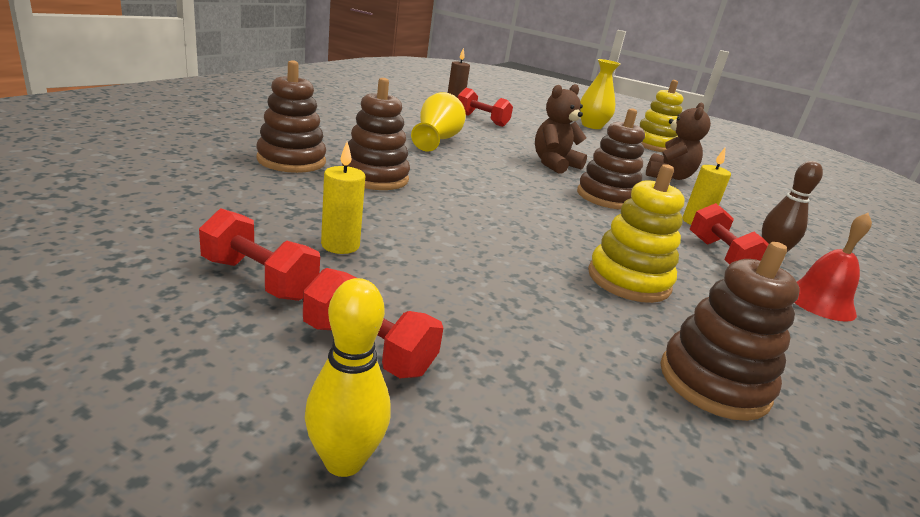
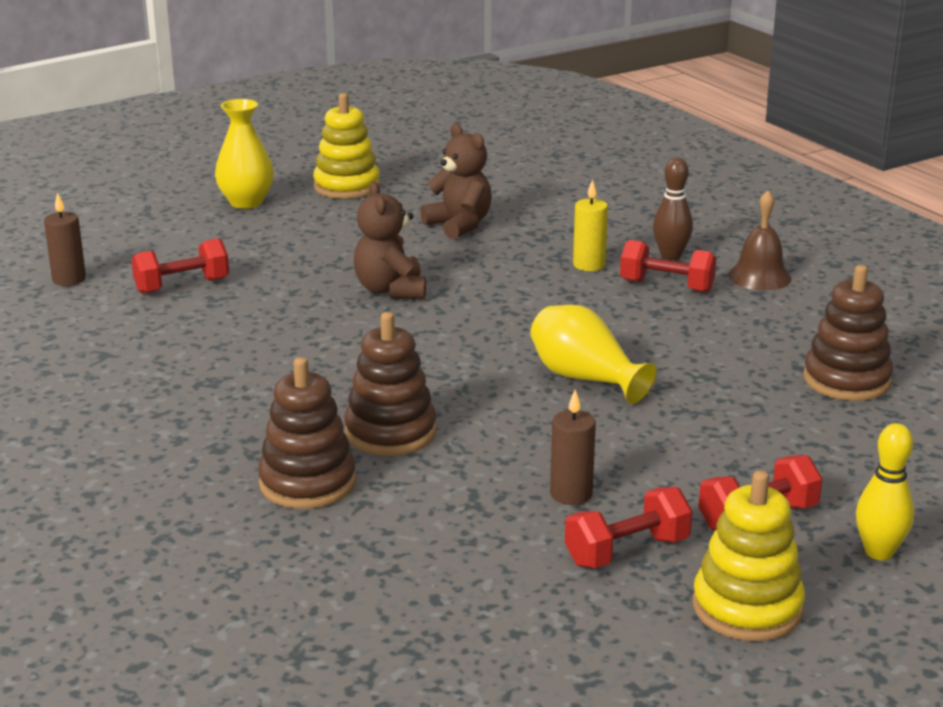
camera: 55 degrees left, 0 degrees up
(340, 245) = (571, 494): yellow candle -> brown candle
(436, 140) = (262, 350): yellow vase -> yellow vase (585, 378)
(606, 197) = (506, 293): brown stacking toy -> none
(628, 280) = (693, 355): yellow stacking toy -> yellow stacking toy (747, 608)
(819, 302) = (759, 277): red bell -> brown bell

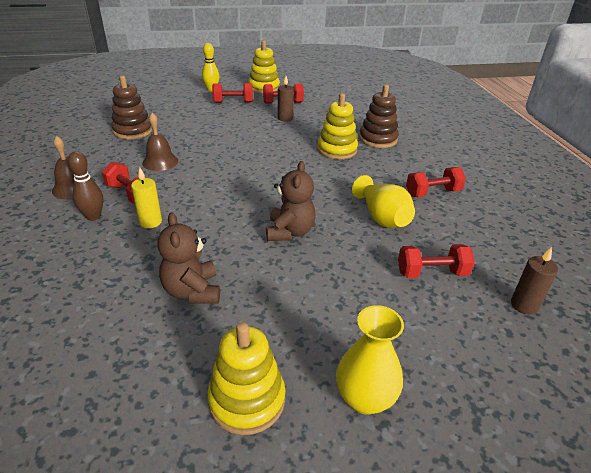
camera: 160 degrees left, 10 degrees up
(175, 385) = (432, 193): none -> red dumbbell
(390, 433) = (337, 150): brown stacking toy -> yellow stacking toy
(585, 378) = (236, 154): yellow vase -> yellow vase (381, 217)
(698, 337) = (160, 162): none -> brown bell

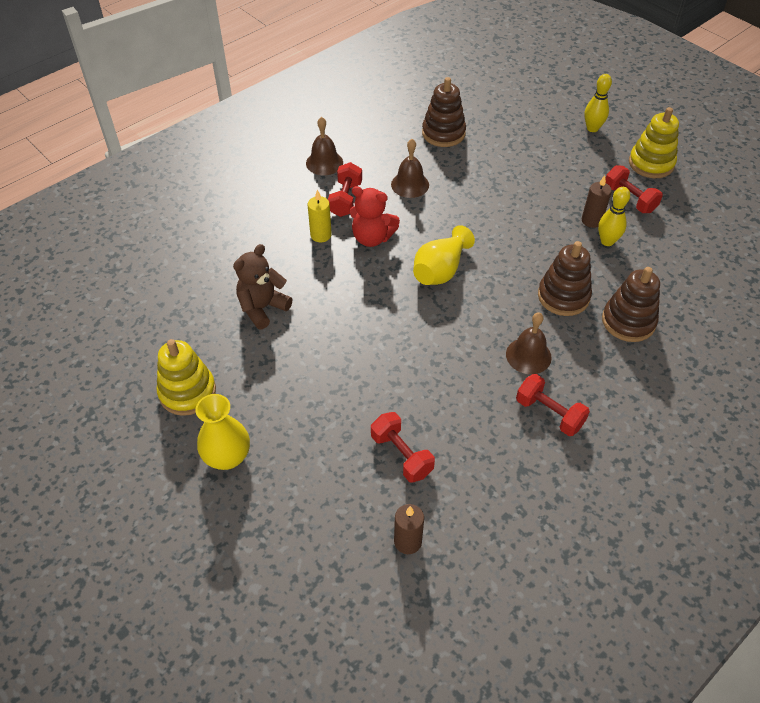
camera: 60 degrees right, 15 degrees up
(93, 216) = (300, 199): brown bowling pin -> none
(190, 198) = (372, 238): none -> red teddy bear
(233, 102) = (582, 161): red dumbbell -> none
(290, 232) = (380, 328): brown teddy bear -> none
(307, 121) = (607, 241): none -> yellow bowling pin
(337, 150) = (563, 296): yellow stacking toy -> brown stacking toy
(376, 181) = (528, 355): none -> brown bell
(381, 217) = (461, 386): yellow vase -> yellow vase (440, 270)

